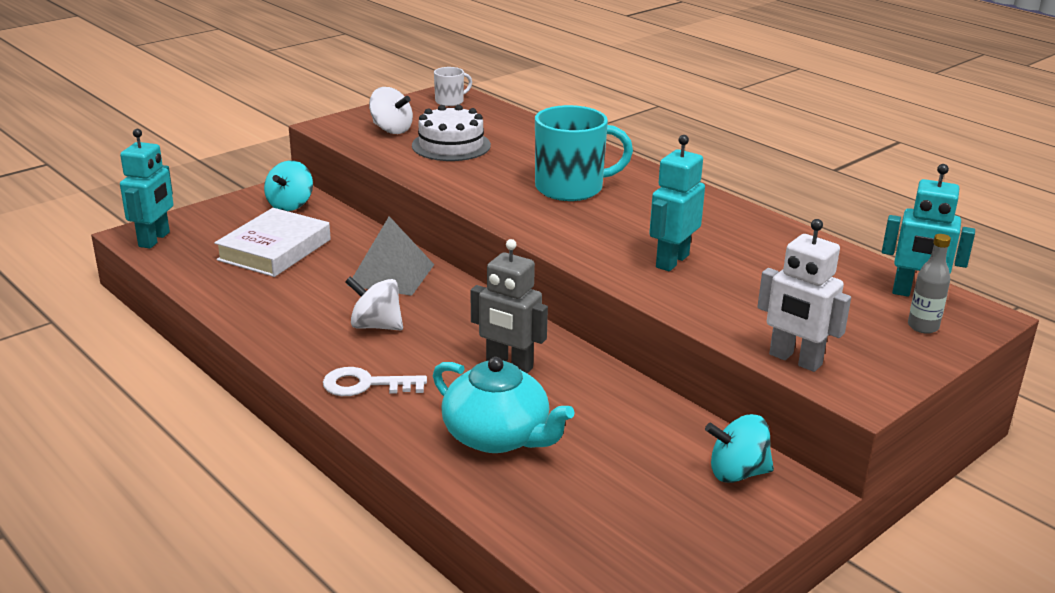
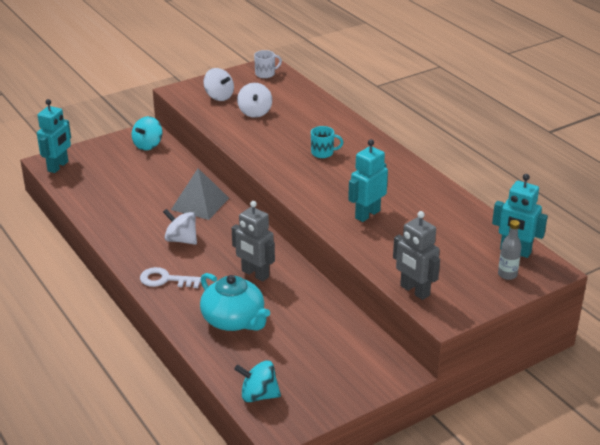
camera: 10 degrees right, 5 degrees up
(274, 250) = (131, 179): white book -> none
(451, 145) = (255, 112): white cake -> white spinning top
(571, 188) = (323, 153): turquoise mug -> turquoise mug, size x0.50
(737, 473) = (368, 356): turquoise spinning top -> turquoise spinning top (258, 395)
(795, 360) = (414, 291): white robot -> grey robot

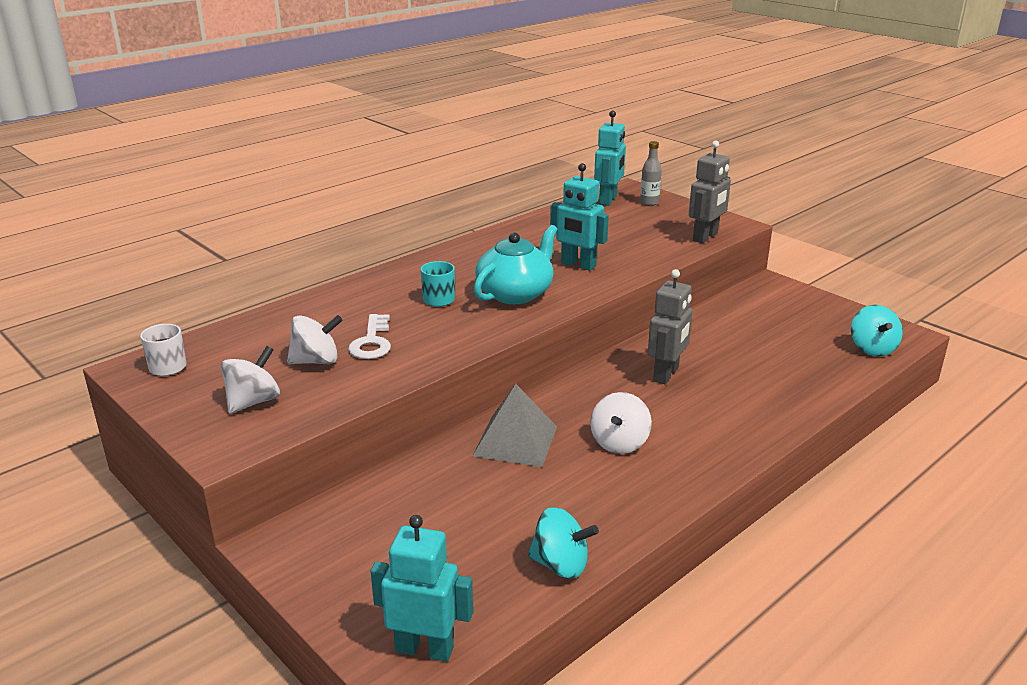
camera: 100 degrees left, 5 degrees down
(148, 145) = (327, 532): turquoise spinning top -> turquoise spinning top (560, 565)
(165, 279) = (720, 441): white key -> white key (371, 342)
(234, 320) = (764, 378): turquoise teapot -> turquoise teapot (515, 293)

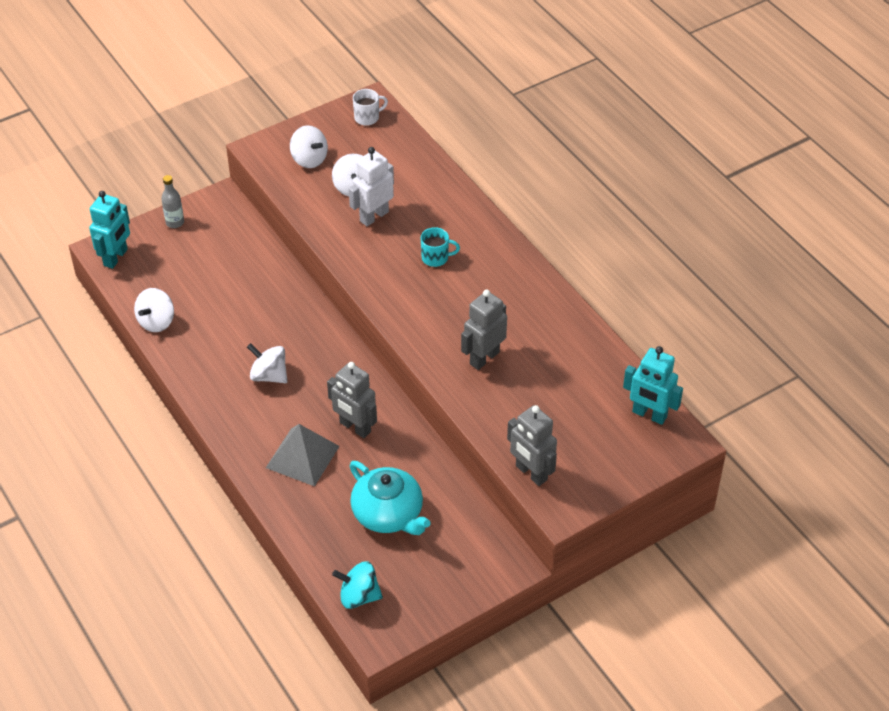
camera: 100 degrees right, 20 degrees up
(371, 342) = (374, 216): white key -> white robot
(515, 293) = (435, 306): turquoise teapot -> turquoise teapot (388, 514)
(515, 441) = (290, 318): grey pyramid -> grey pyramid (302, 456)
(560, 565) = (156, 322): turquoise spinning top -> white spinning top
(578, 265) = (484, 358): turquoise robot -> grey robot
(649, 203) = (636, 449): grey bottle -> grey bottle (175, 222)

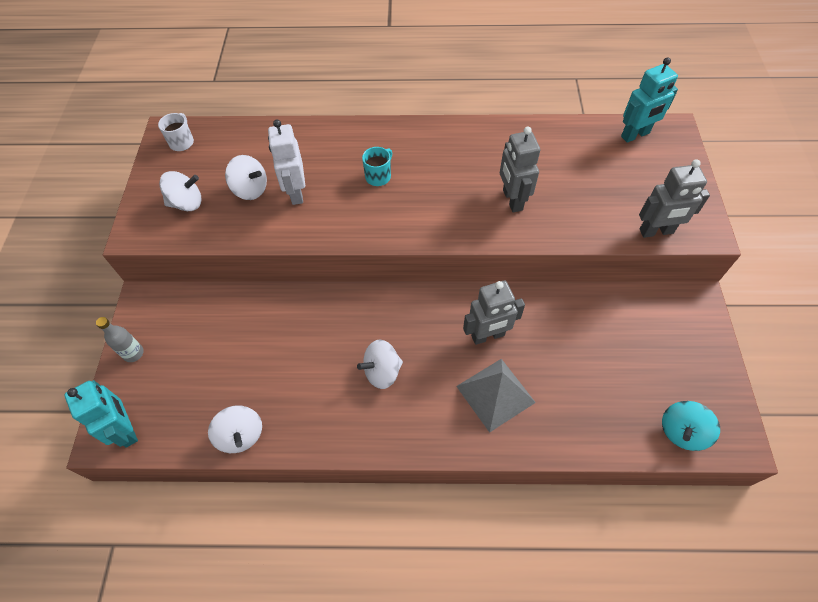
camera: 55 degrees left, 10 degrees up
(388, 514) = (599, 360): turquoise teapot -> none

